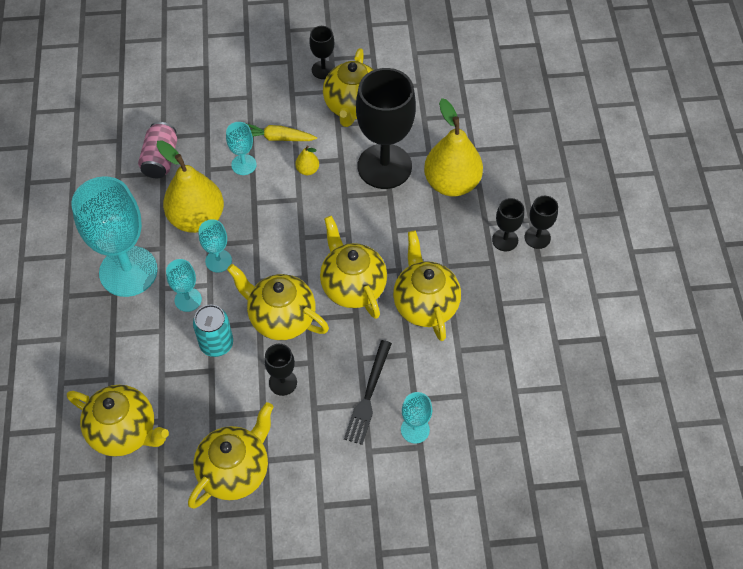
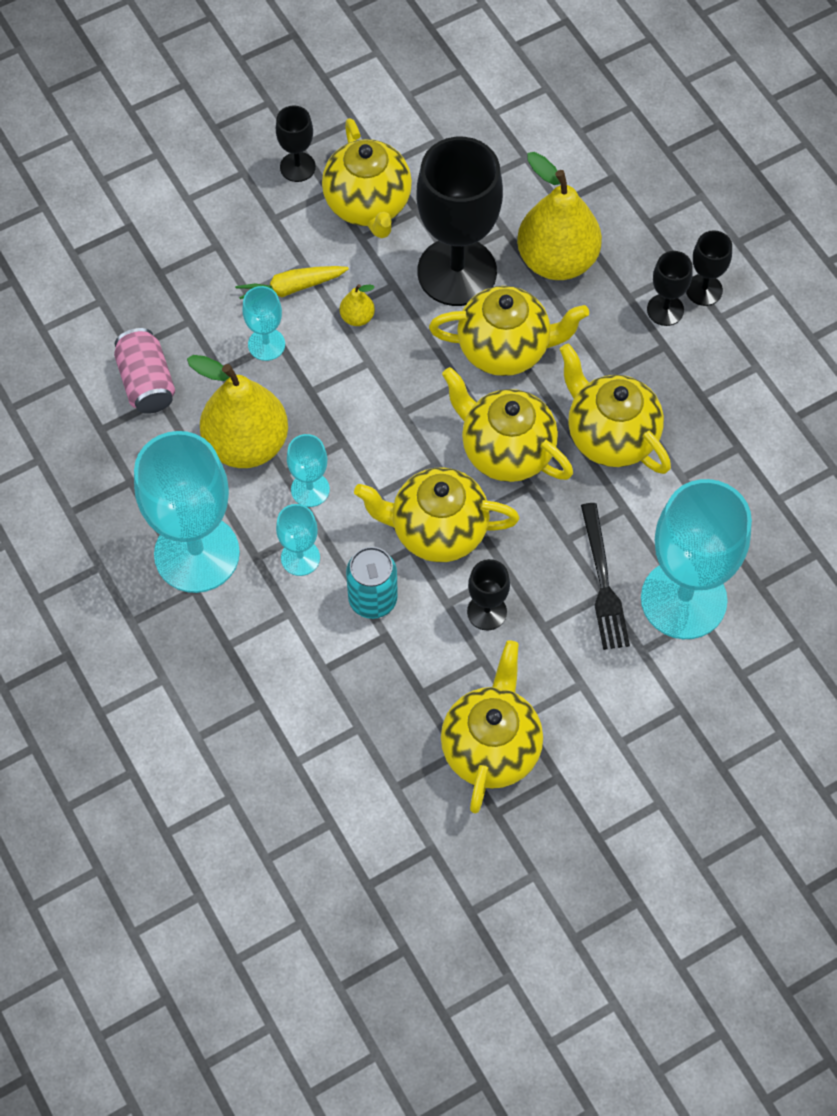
camera: 25 degrees left, 5 degrees up
(125, 431) = (321, 761): yellow teapot -> yellow teapot (505, 349)
(415, 429) = (683, 599): turquoise goblet -> turquoise goblet, size x2.17

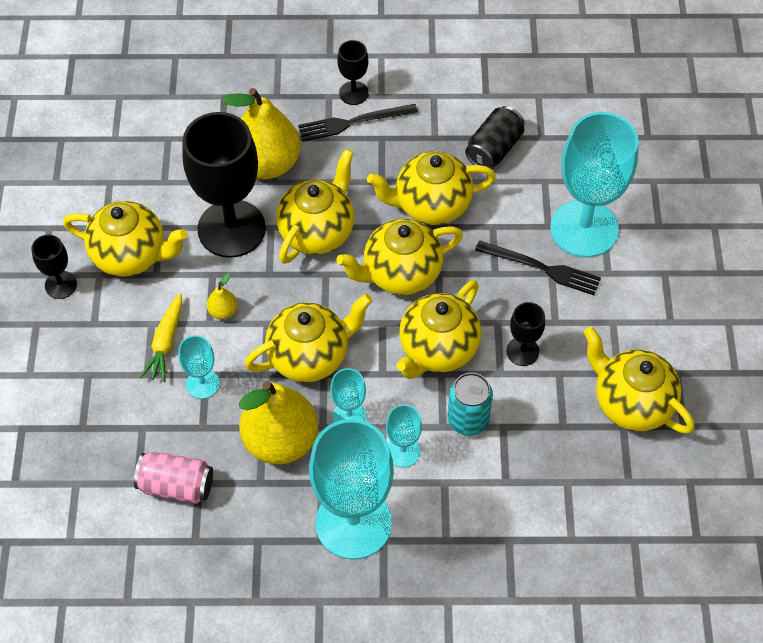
camera: 60 degrees left, 5 degrees down
(355, 420) = (310, 356): none -> yellow teapot
(665, 310) = (353, 122): black goblet -> black fork
(727, 460) = (494, 149): none -> black can

